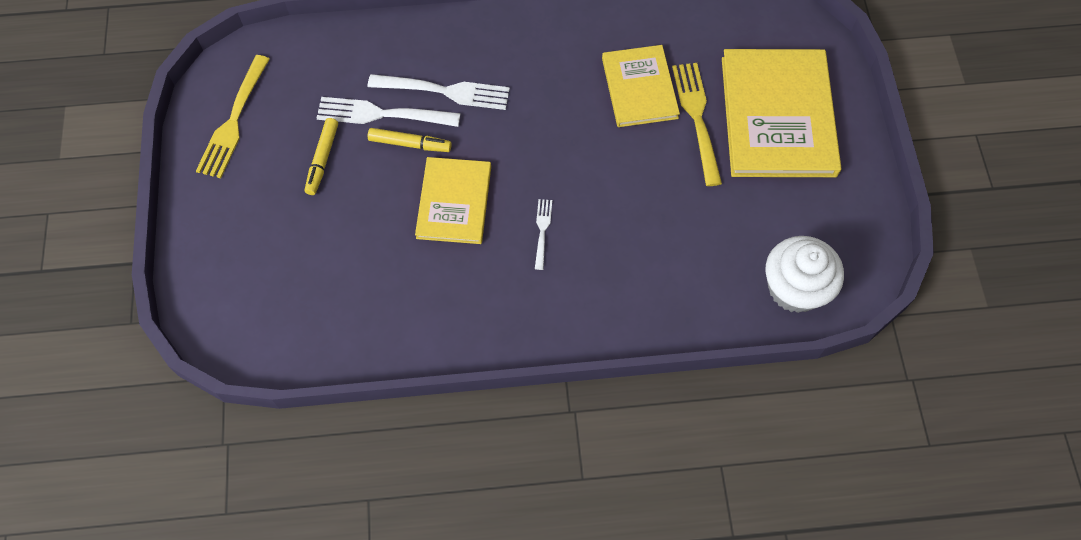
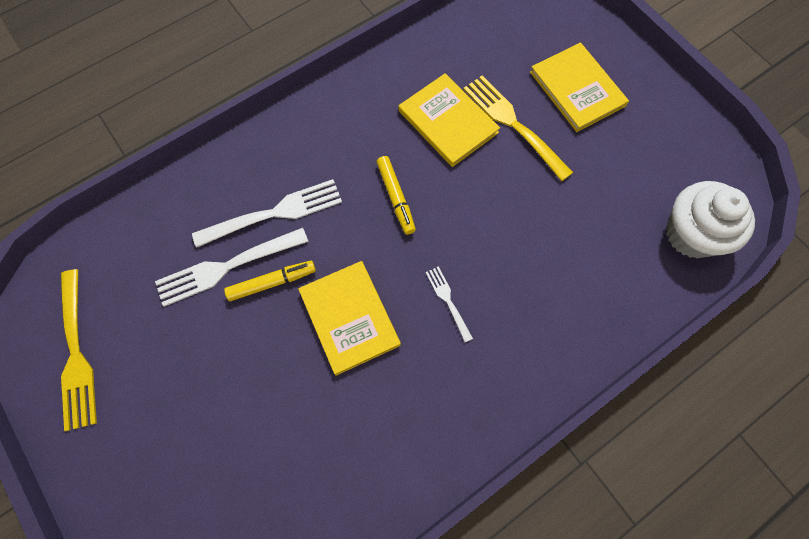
camera: 30 degrees left, 5 degrees up
(322, 159) = (194, 345): yellow marker -> yellow marker (396, 198)
(778, 116) = (577, 89): yellow book -> yellow book, size x0.60

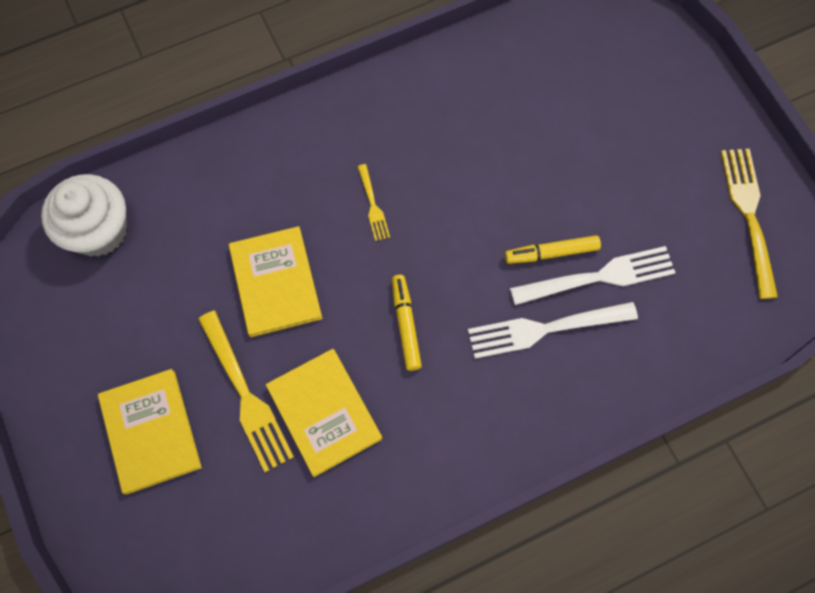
camera: 170 degrees left, 0 degrees up
(349, 317) = (475, 205): yellow book -> yellow book (275, 283)
(448, 301) = (372, 205): white fork -> yellow fork

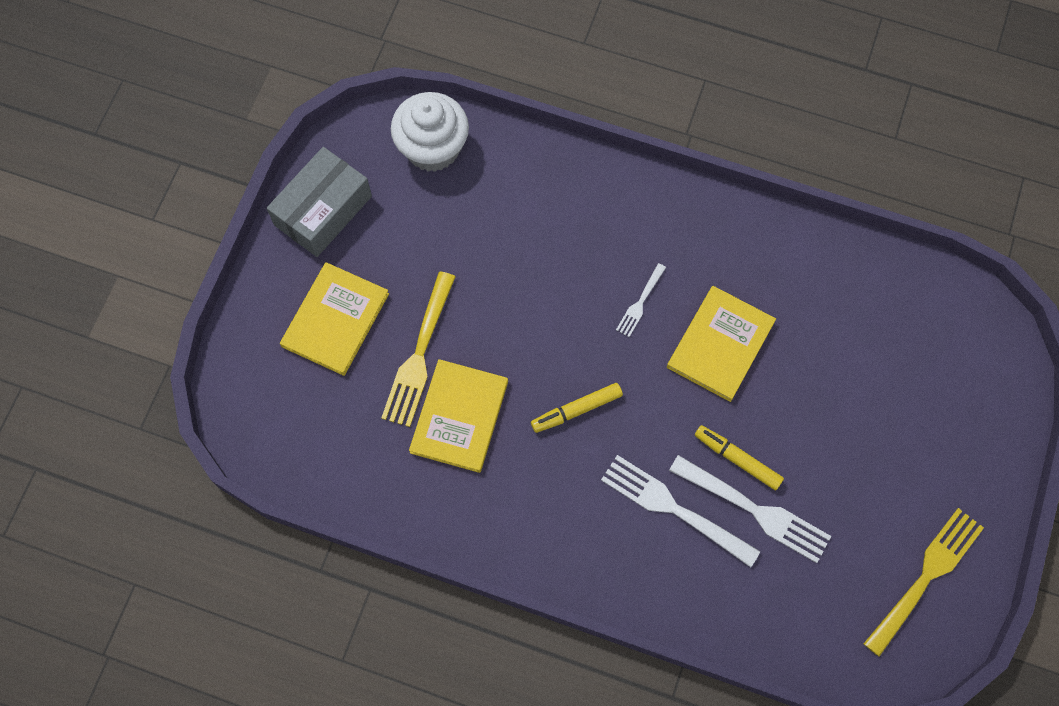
camera: 45 degrees right, 0 degrees up
(54, 356) = (323, 210): none -> grey box
(275, 283) = (515, 295): yellow book -> yellow book (720, 344)
(372, 205) = (640, 302): yellow fork -> white fork
(406, 324) = (576, 410): yellow marker -> yellow marker turned 150 degrees counterclockwise

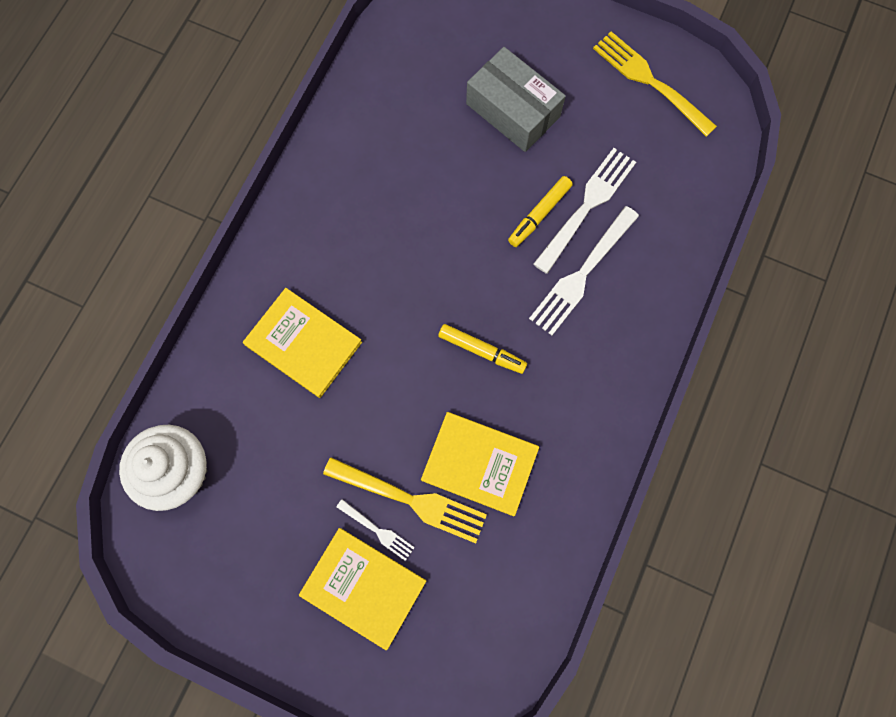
camera: 85 degrees left, 5 degrees up
(323, 210) = (234, 596): grey box -> grey box (513, 110)
(576, 410) = (482, 351): yellow marker -> yellow marker turned 45 degrees counterclockwise
(640, 302) = (378, 281): white fork -> white fork (377, 530)
(720, 344) = (428, 215): yellow book -> yellow book (303, 344)

